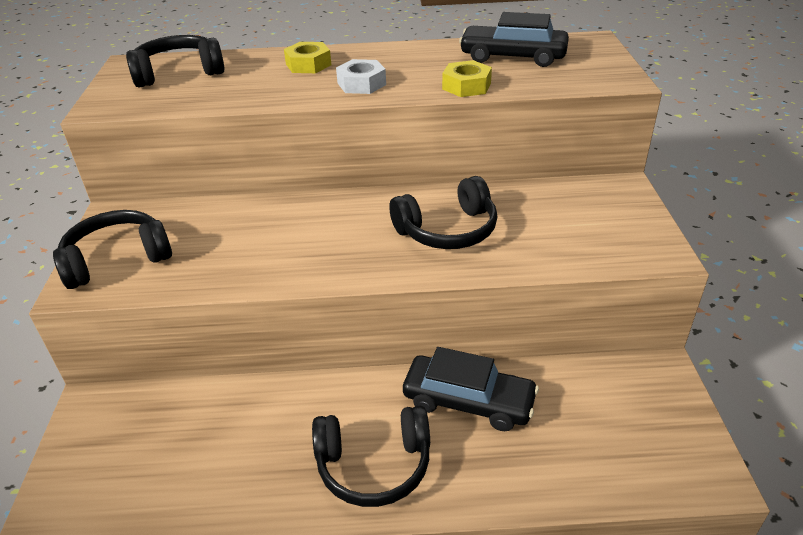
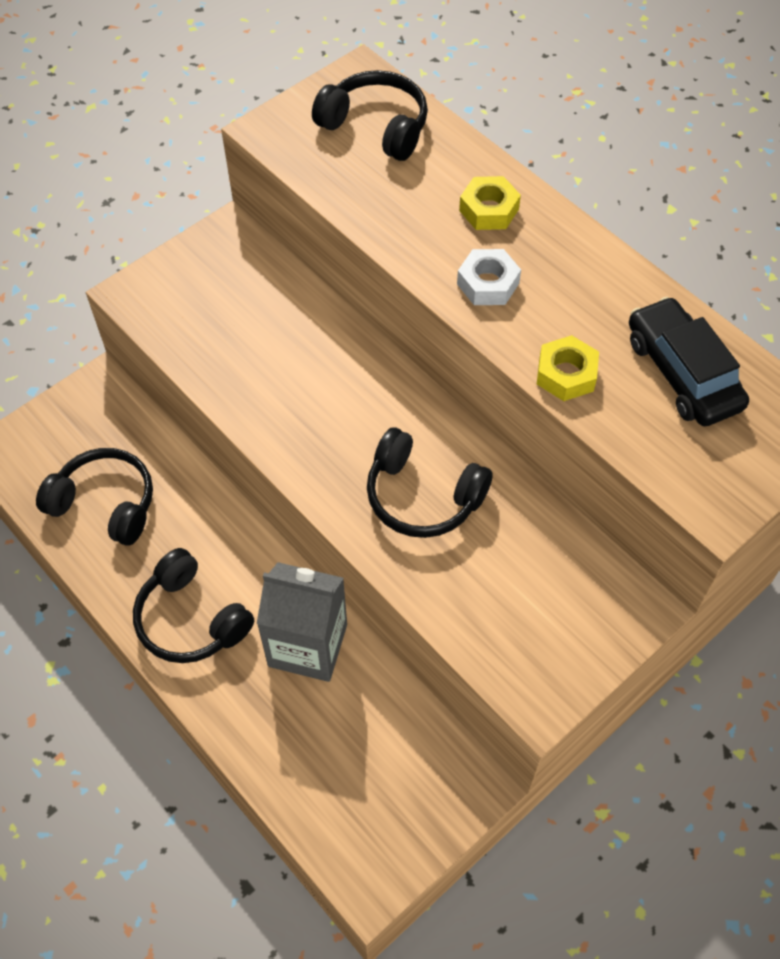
camera: 50 degrees right, 20 degrees up
(117, 259) = (180, 289): black headphones -> black headphones (105, 504)
(468, 401) = (307, 645): black car -> grey carton

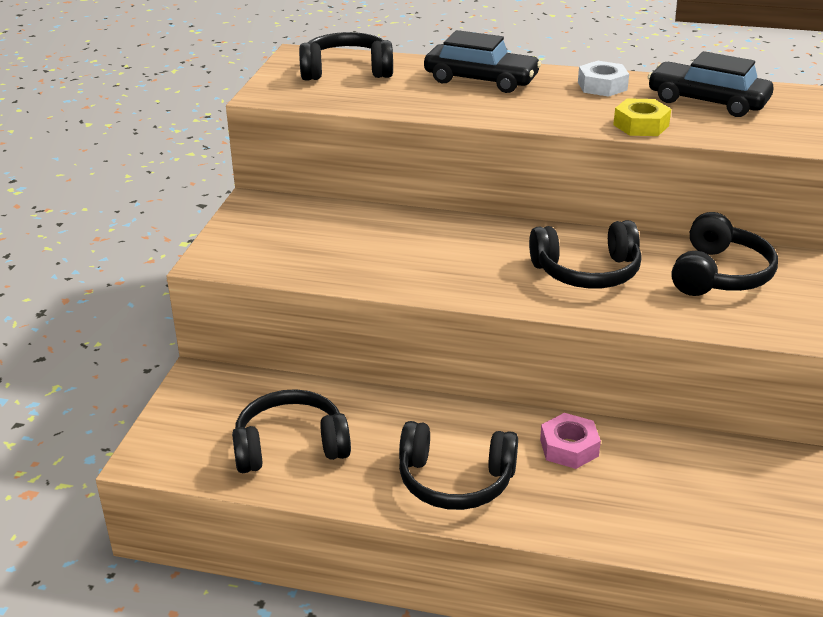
camera: 35 degrees left, 25 degrees down
(307, 645) = (569, 448): grey carton -> pink nut
(488, 283) = (530, 107): white nut -> white nut (602, 86)
(489, 210) = (481, 80): yellow nut -> black car
(540, 574) = (719, 274): none -> black headphones

